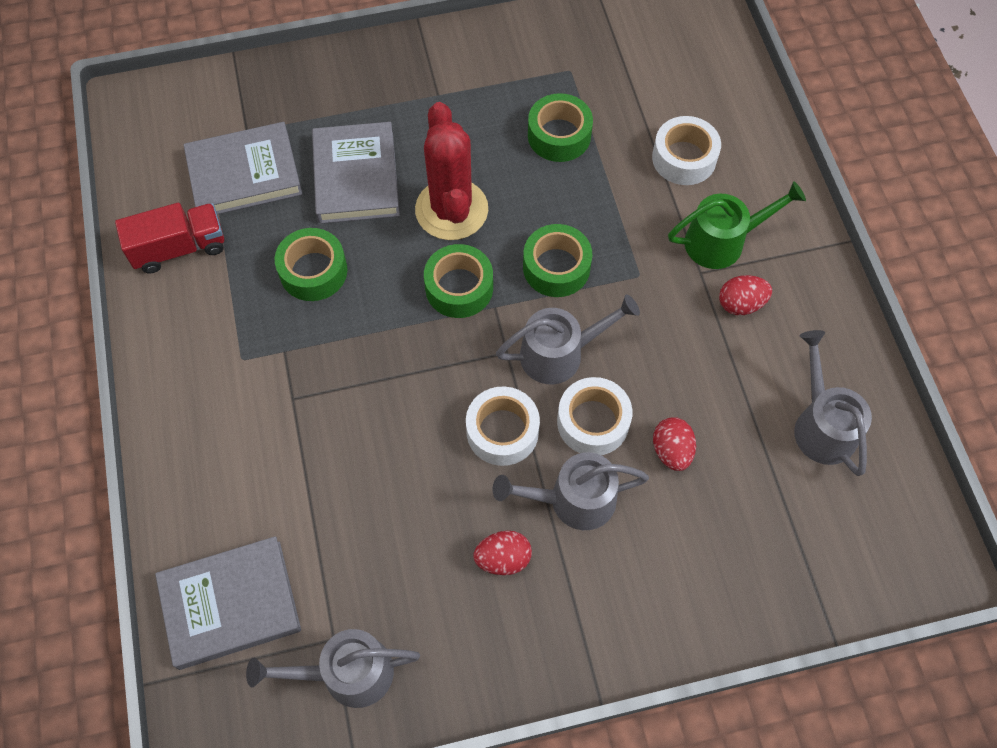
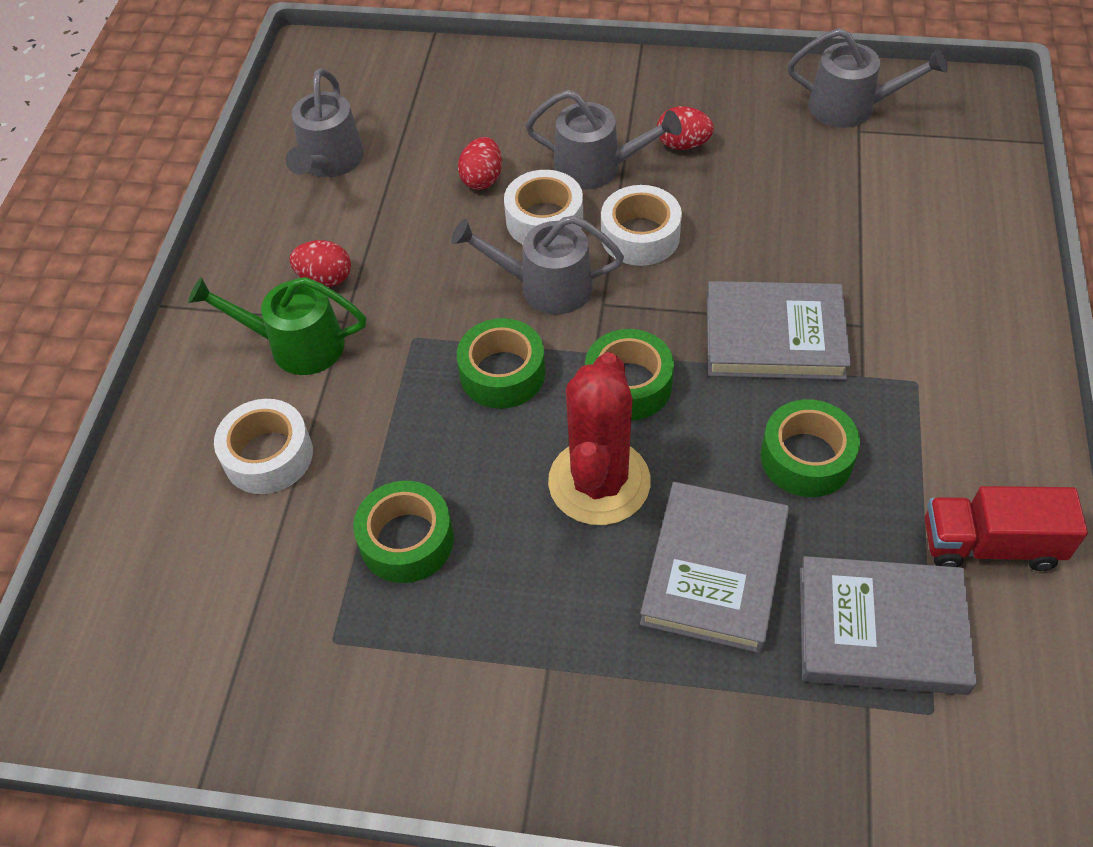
camera: 155 degrees left, 10 degrees down
(230, 604) = (954, 174): grey book -> grey book (774, 336)

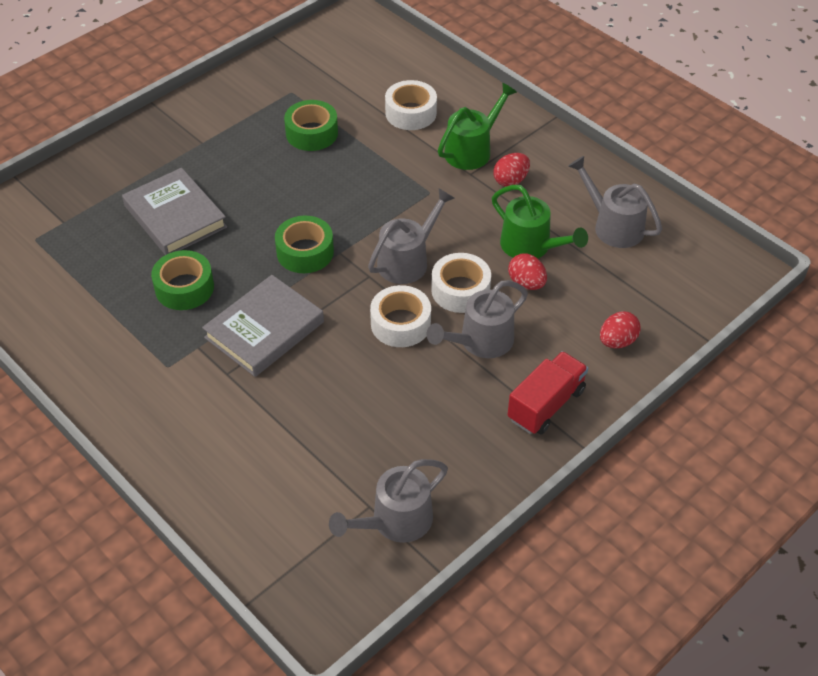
camera: 125 degrees right, 5 degrees down
(423, 204) = (531, 246): none -> green watering can
(502, 373) = (367, 211): green tape -> none
(599, 482) = (264, 208): red cactus -> none
(683, 144) = (457, 398): red egg -> red egg (617, 341)
(881, 630) = (82, 249): grey book -> none
(990, 545) = (62, 318): red truck -> red truck (546, 405)

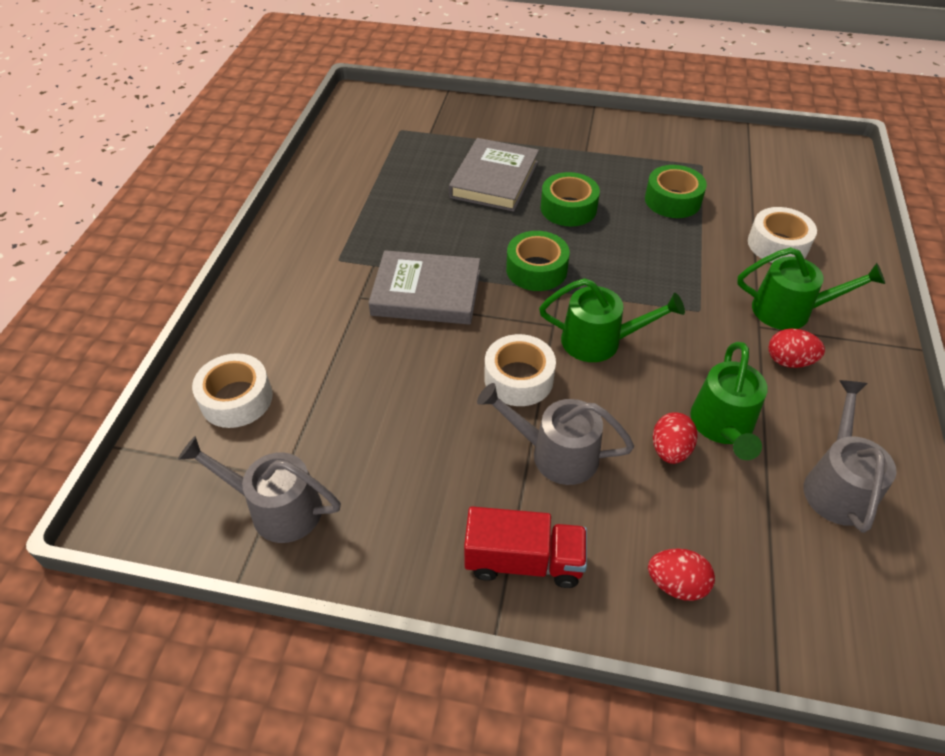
camera: 55 degrees right, 0 degrees up
(184, 288) = (427, 224): green tape -> green tape (568, 208)
(407, 260) = (599, 341): grey watering can -> green watering can
(460, 290) = (604, 401): white tape -> white tape (236, 399)

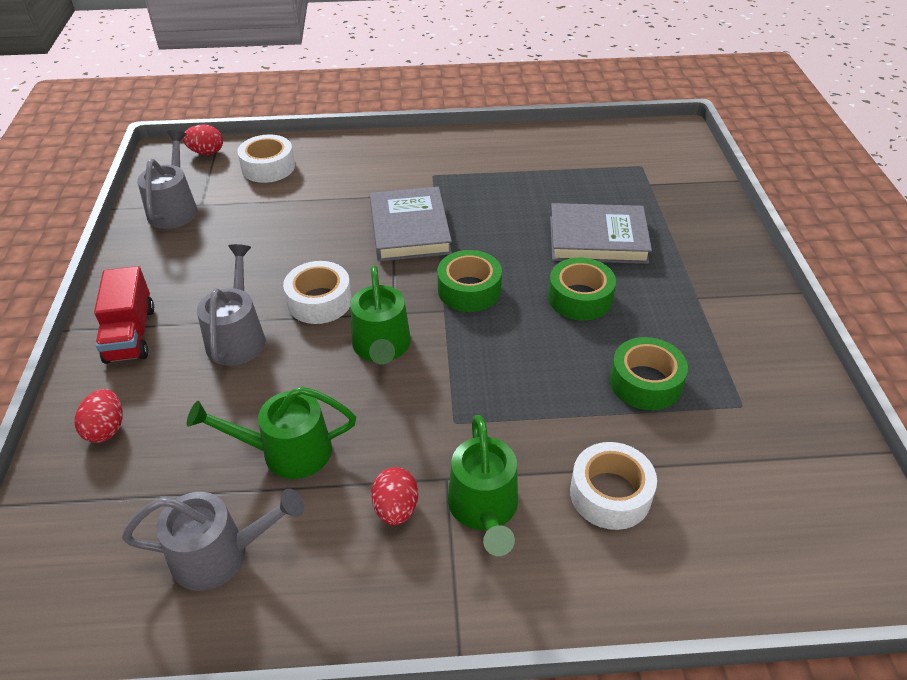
camera: 75 degrees right, 5 degrees down
(670, 450) = (251, 413): red egg -> red egg (206, 152)

